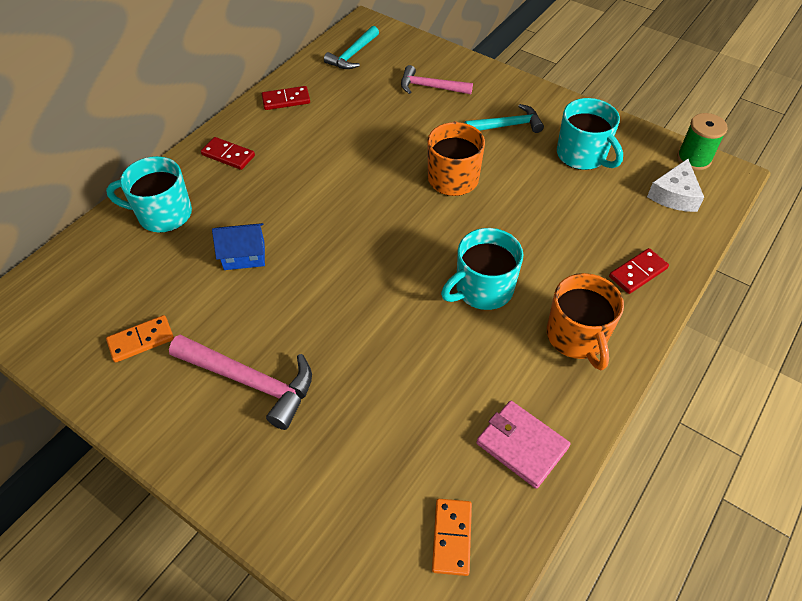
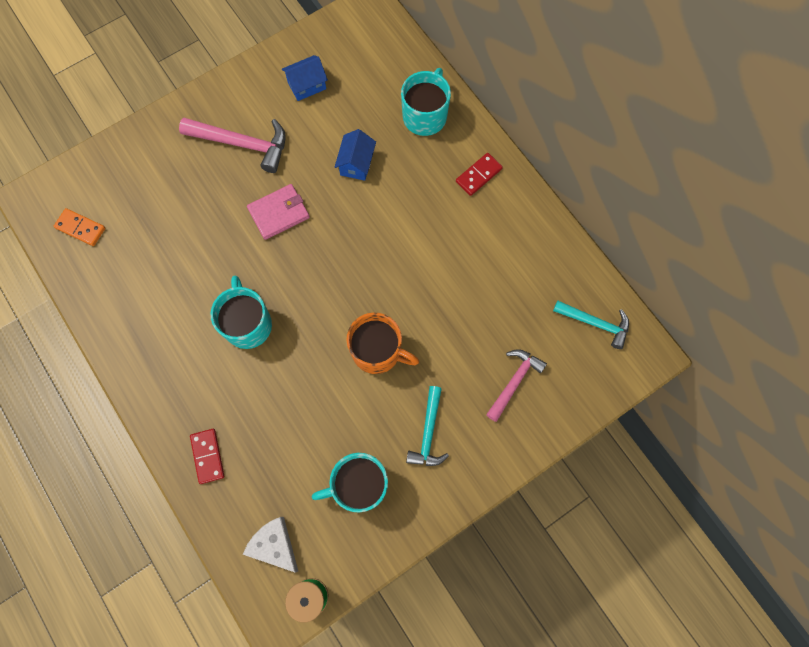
camera: 110 degrees right, 20 degrees up
(141, 340) = (307, 85): orange domino -> blue house
(250, 381) = (242, 144): pink hammer -> pink hammer turned 120 degrees counterclockwise
(286, 100) = (540, 240): red domino -> none
(353, 55) = (595, 323): turquoise hammer -> turquoise hammer turned 150 degrees clockwise
(521, 445) = (114, 294): pink wallet -> pink wallet (279, 213)
(577, 337) = (174, 374): orange mug -> none

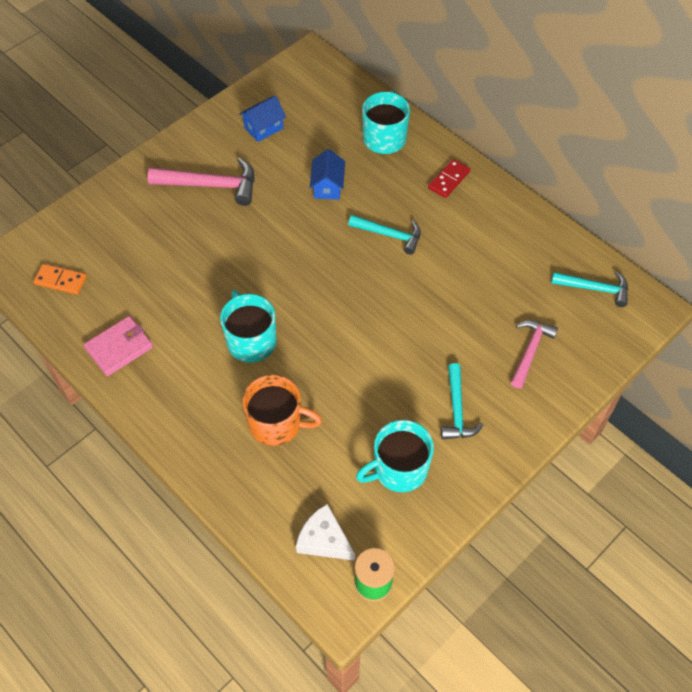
camera: 10 degrees left, 15 degrees down
(208, 456) = (235, 467): red domino -> none
(279, 213) = (260, 239): pink wallet -> pink wallet (119, 347)
(378, 351) = (388, 345): orange mug -> orange mug (277, 424)
(405, 229) = (389, 235): none -> turquoise hammer

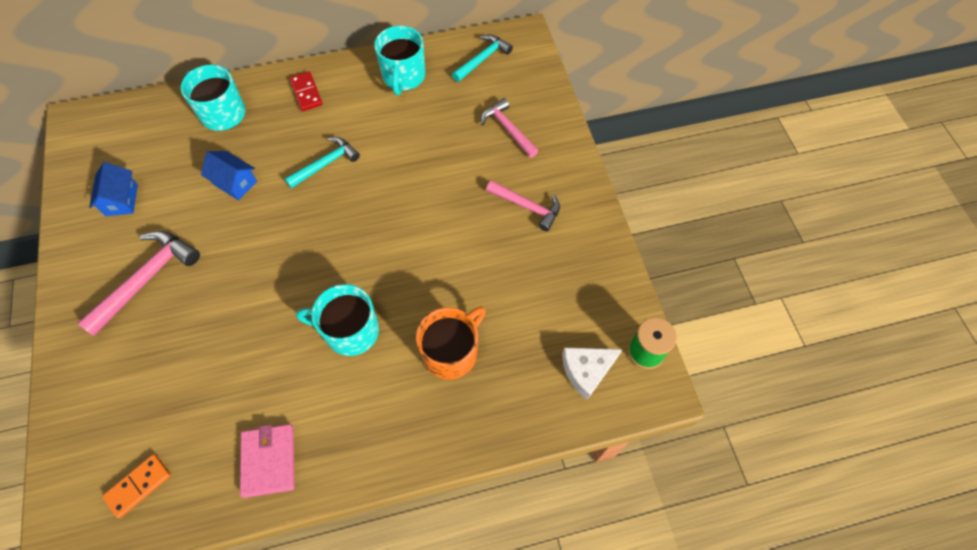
camera: 60 degrees left, 5 degrees up
(399, 469) = (555, 278): turquoise mug -> turquoise mug (403, 77)
(457, 410) = (527, 207): turquoise hammer -> pink hammer

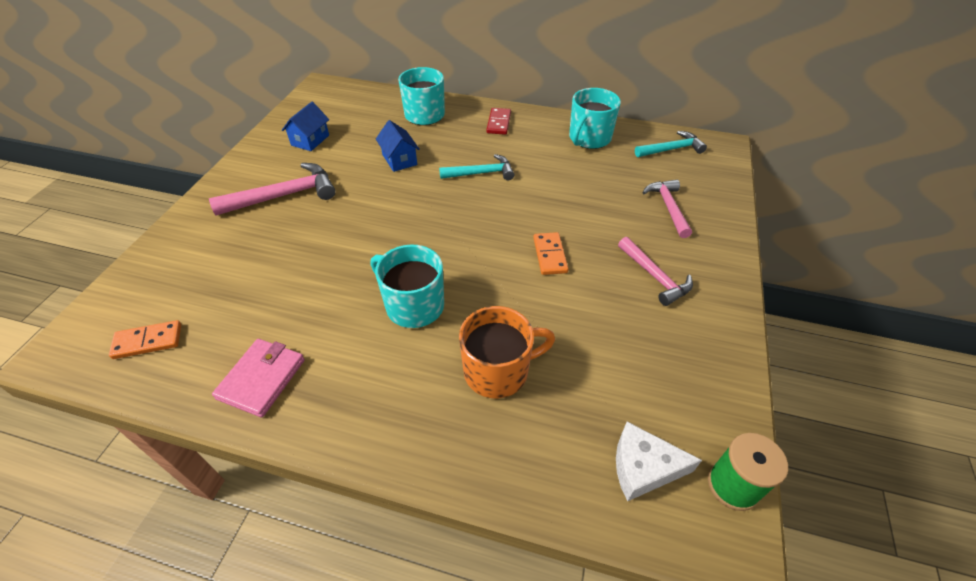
camera: 30 degrees right, 15 degrees down
(435, 226) = (550, 255): none -> orange domino

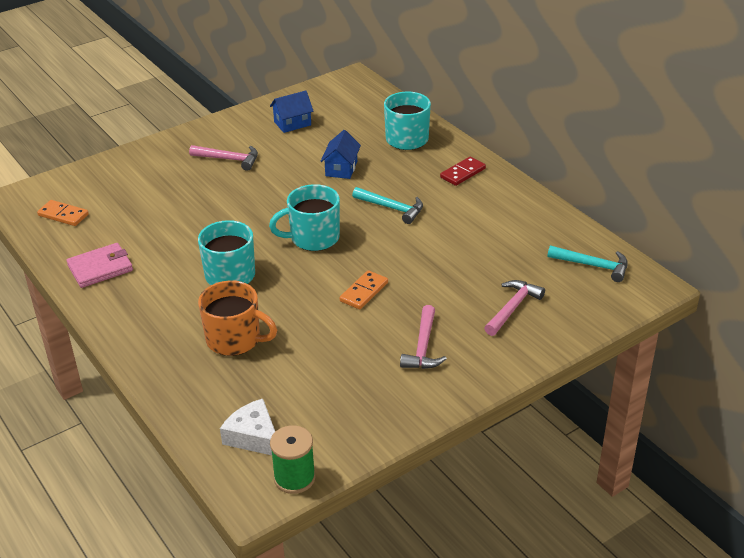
camera: 40 degrees right, 10 degrees down
(284, 196) = (229, 159): pink hammer -> pink hammer, size x0.67
(589, 138) = (526, 222): turquoise mug -> turquoise mug (313, 238)

